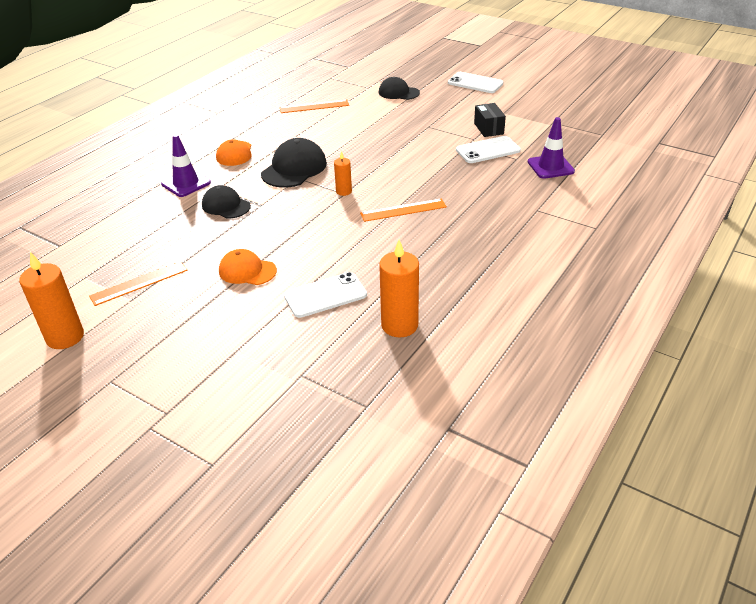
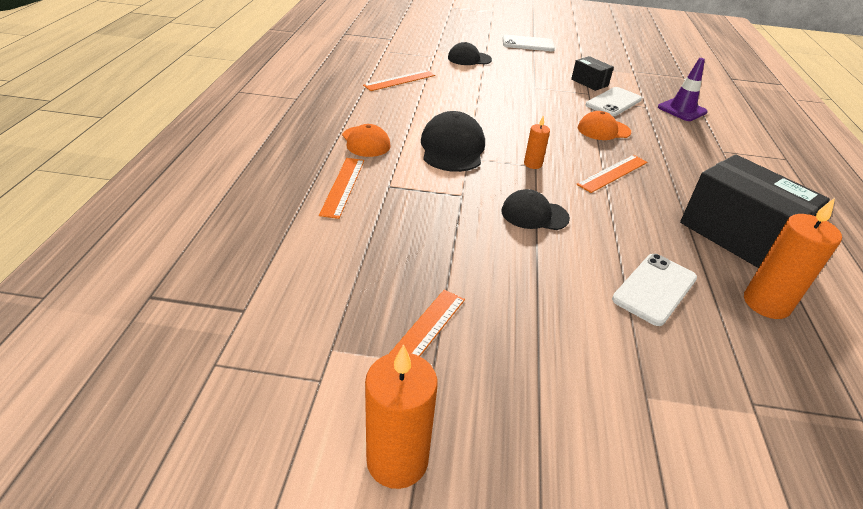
camera: 30 degrees left, 0 degrees up
(186, 183) = (343, 186): purple traffic cone -> orange ruler
(226, 206) = (422, 205): black cap -> black cap (534, 214)
(247, 271) = (537, 281): orange cap -> orange cap (603, 130)
(446, 277) = (737, 235): none -> black box

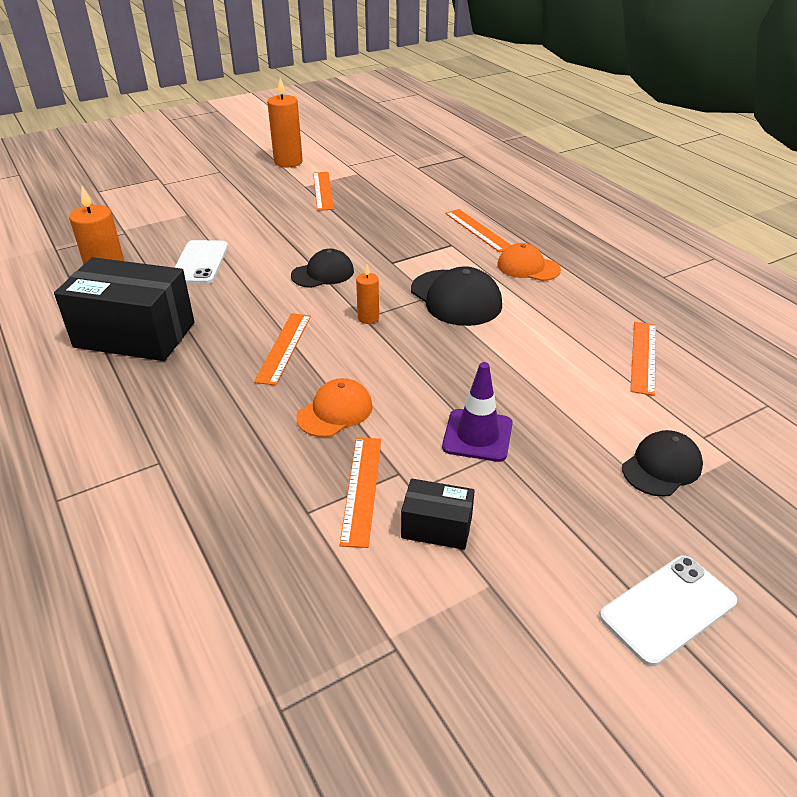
camera: 145 degrees right, 0 degrees up
(613, 102) = (361, 489): white phone -> orange ruler
(682, 110) = (244, 542): purple traffic cone -> purple traffic cone (477, 435)

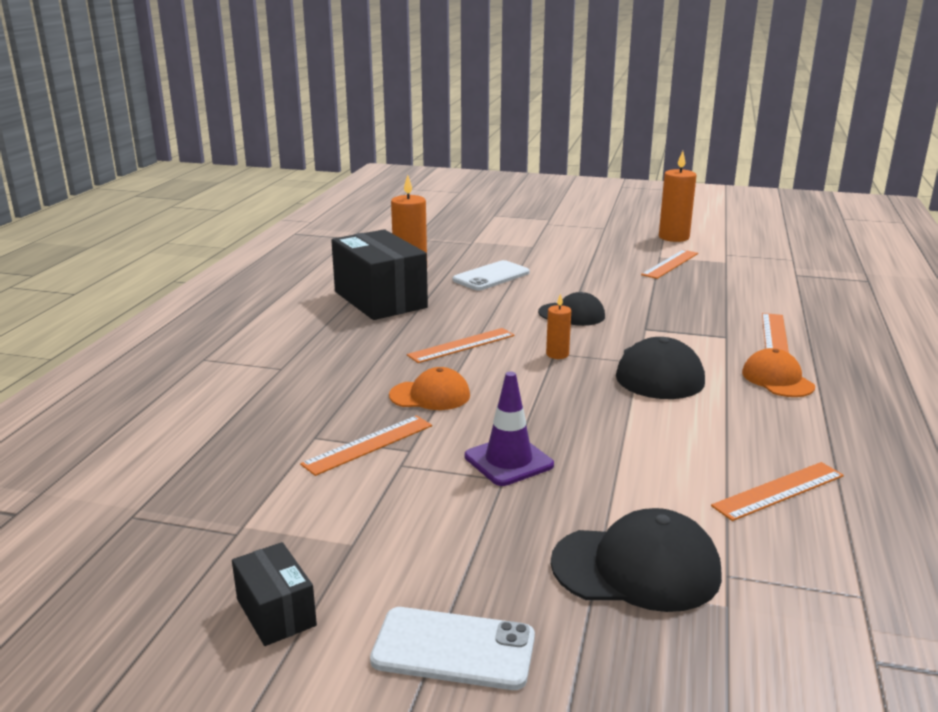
camera: 45 degrees right, 15 degrees down
(437, 527) = (377, 492): black box -> black box (276, 612)
(662, 467) = (636, 568): black cap -> black cap, size x1.52

